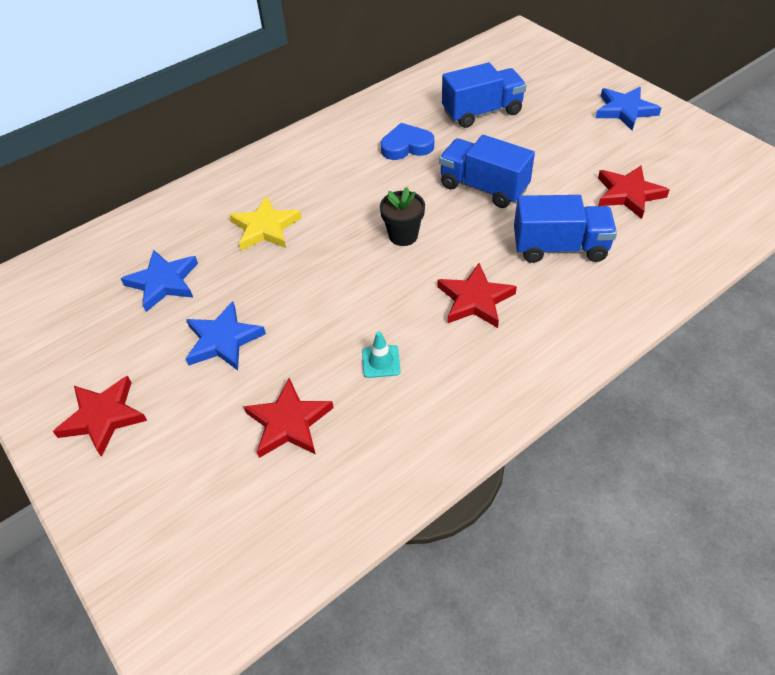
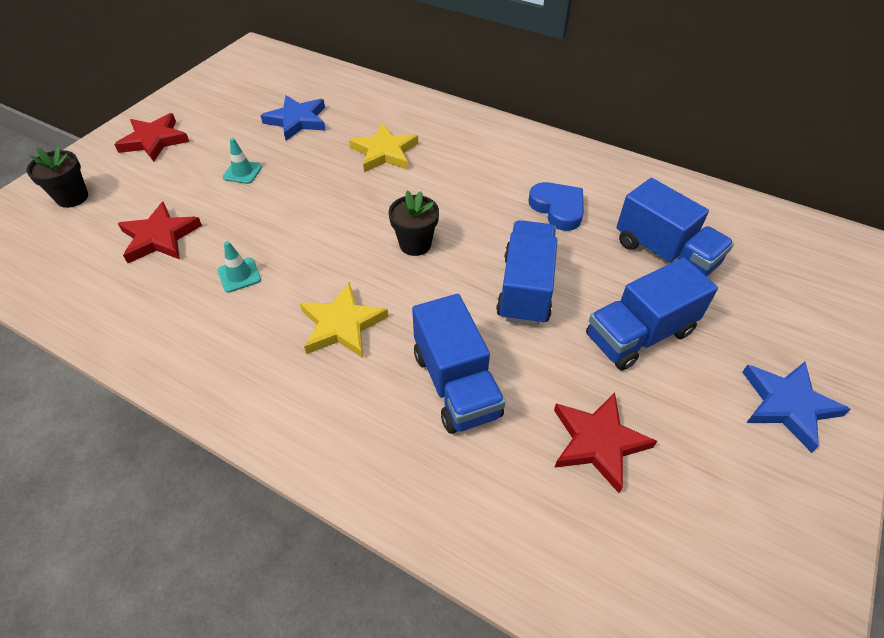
camera: 65 degrees right, 0 degrees up
(163, 509) = (72, 197): none -> black flower pot
(223, 340) = (242, 172): blue star -> turquoise traffic cone
(475, 299) = (342, 325): red star -> yellow star
(549, 148) = (639, 334): none -> blue truck

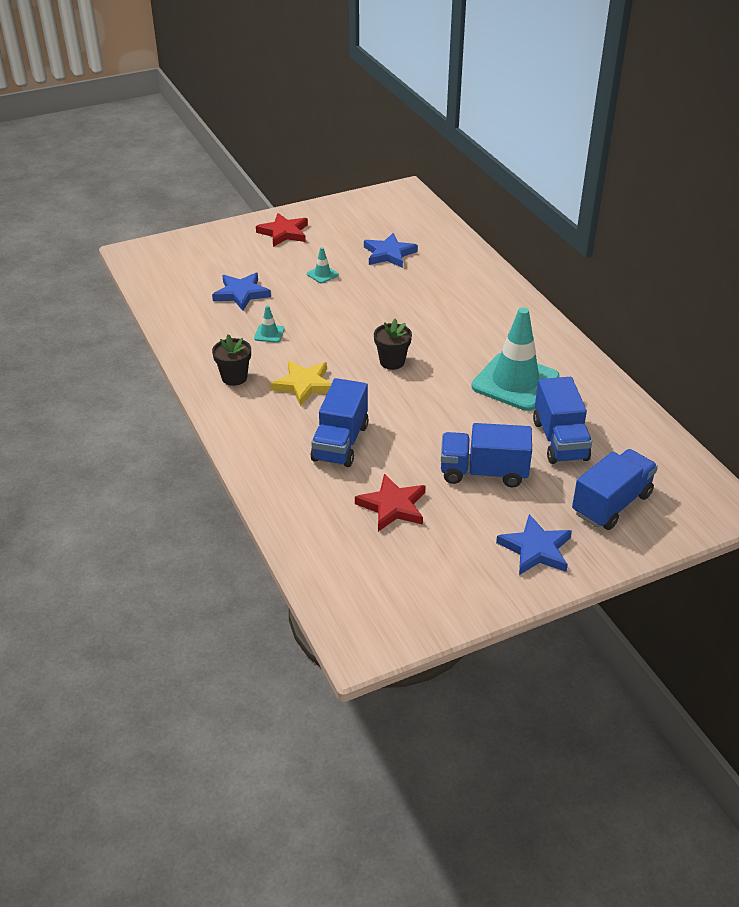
camera: 35 degrees right, 10 degrees down
(72, 197) = (209, 250): black flower pot -> black flower pot (234, 377)
(160, 237) = (241, 294): red star -> blue star
(384, 152) = (429, 298): yellow star -> none
(525, 288) = (437, 416): blue truck -> blue truck (611, 504)
(558, 209) = (515, 382): blue heart -> turquoise traffic cone

